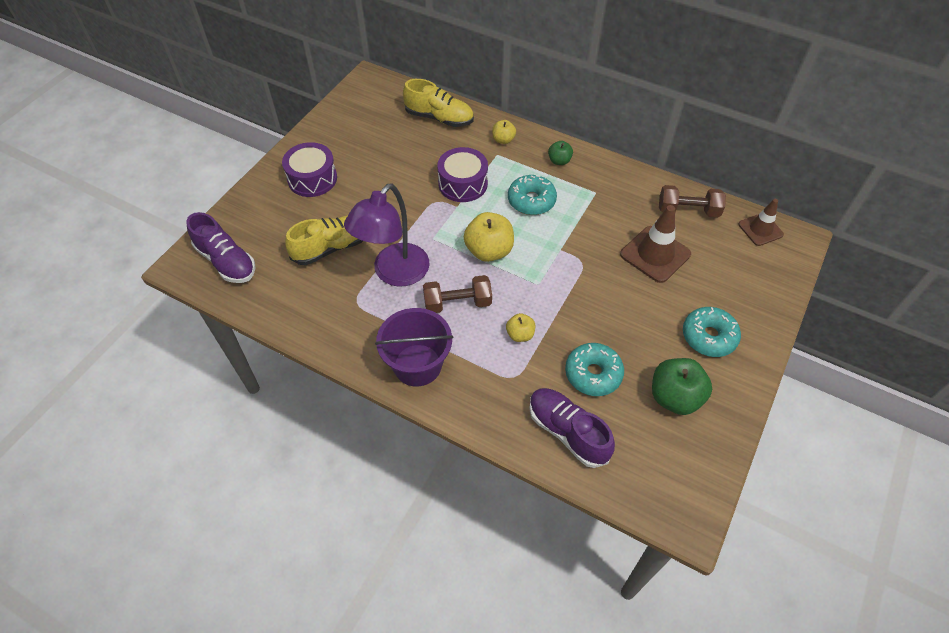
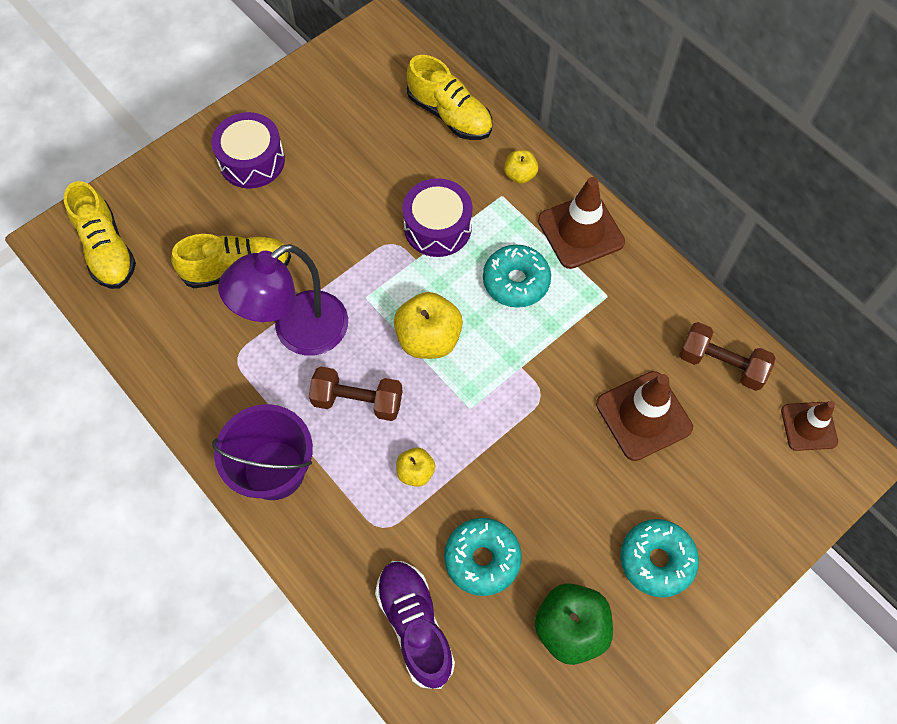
camera: 20 degrees right, 10 degrees up
(226, 261) = (107, 249): purple shoe -> yellow shoe
(559, 161) = (580, 231): green apple -> brown traffic cone

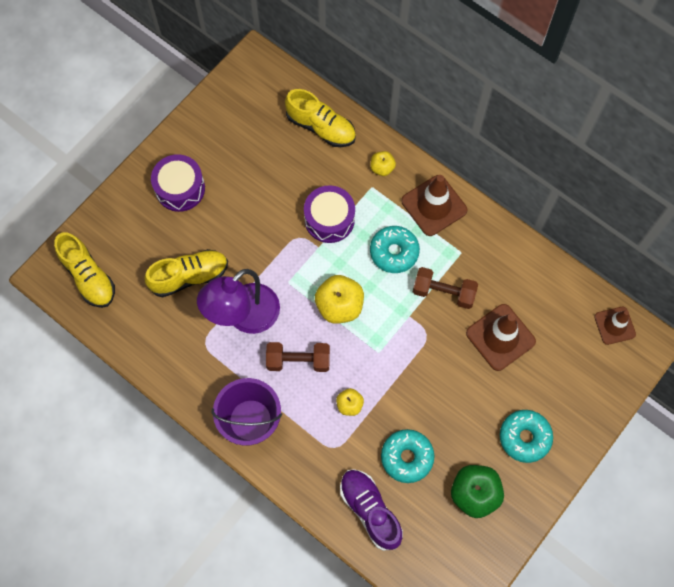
camera: 10 degrees left, 5 degrees up
(721, 364) = (548, 290): brown dumbbell -> brown dumbbell (443, 292)

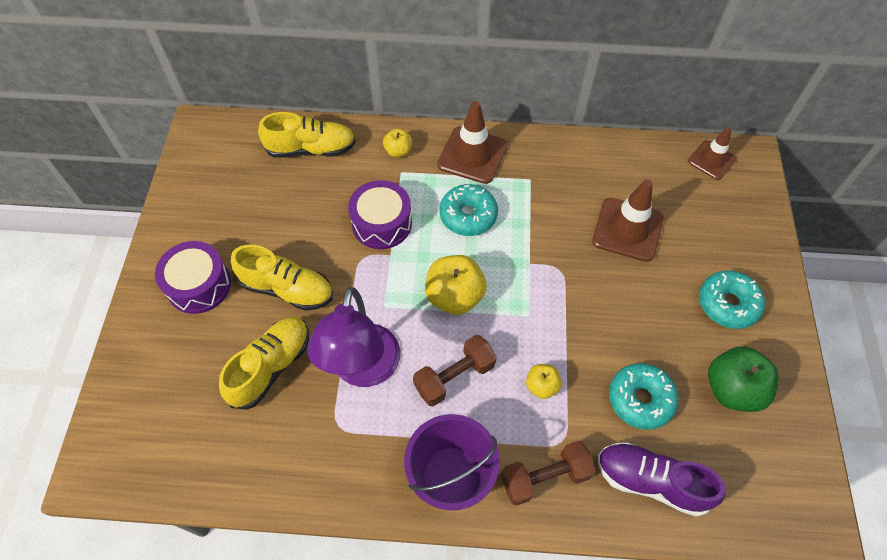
camera: 35 degrees left, 10 degrees down
(88, 276) = (147, 442): yellow shoe -> yellow shoe (287, 289)
(443, 292) = (543, 223): brown dumbbell -> brown dumbbell (545, 477)

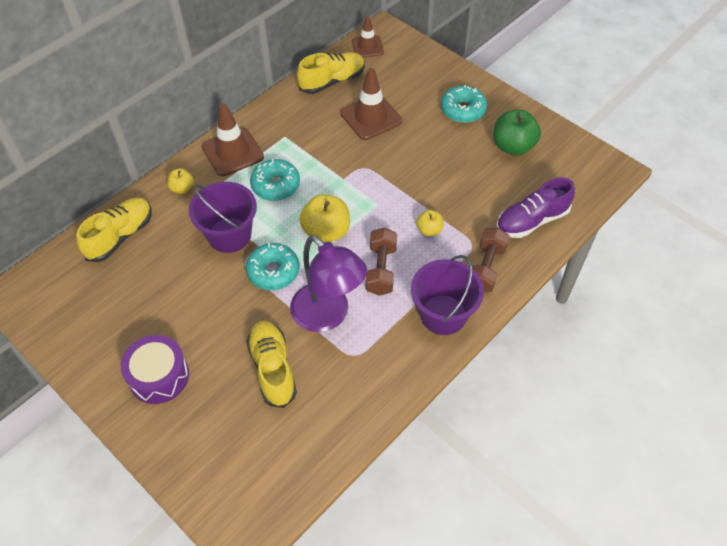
camera: 50 degrees left, 5 degrees down
(287, 289) = (221, 322): yellow shoe -> yellow shoe (332, 81)
(382, 223) = (229, 235): purple drum -> purple bucket
(640, 399) = (481, 190): turquoise donut -> turquoise donut (273, 271)

